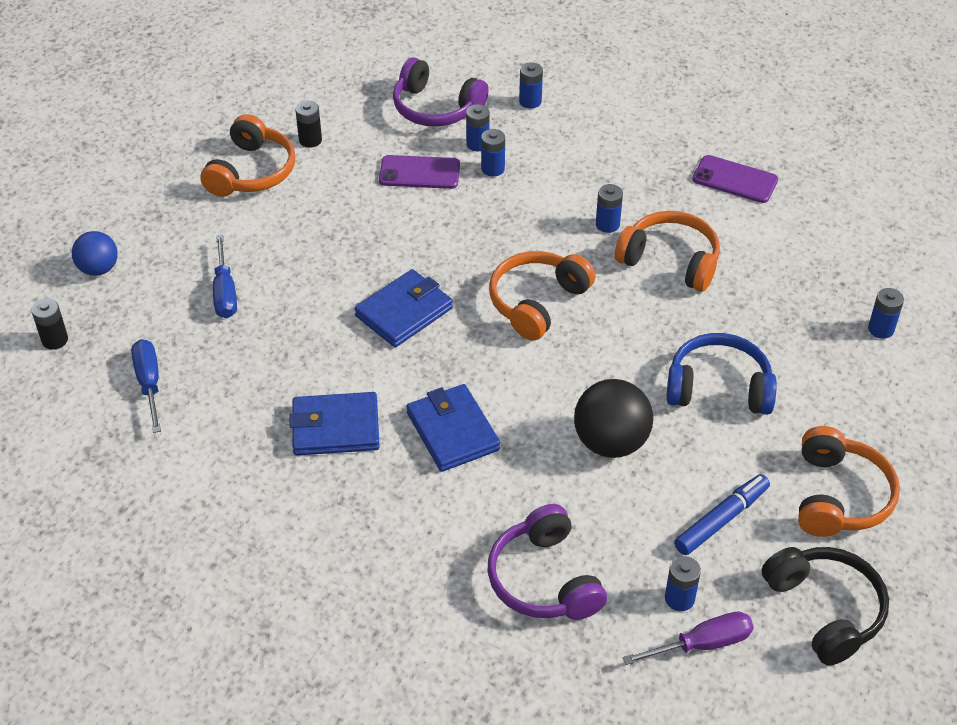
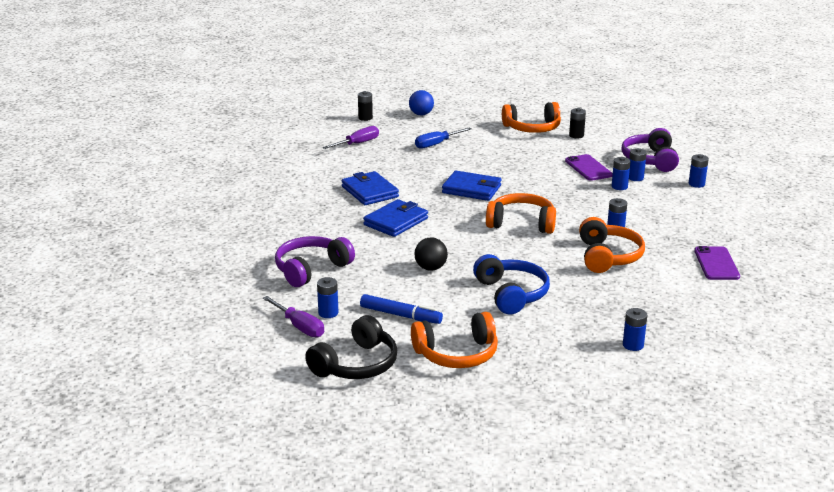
camera: 65 degrees right, 20 degrees down
(149, 383) = (358, 143): blue screwdriver -> purple screwdriver
(610, 442) = (430, 268): black ball -> black ball, size x0.63

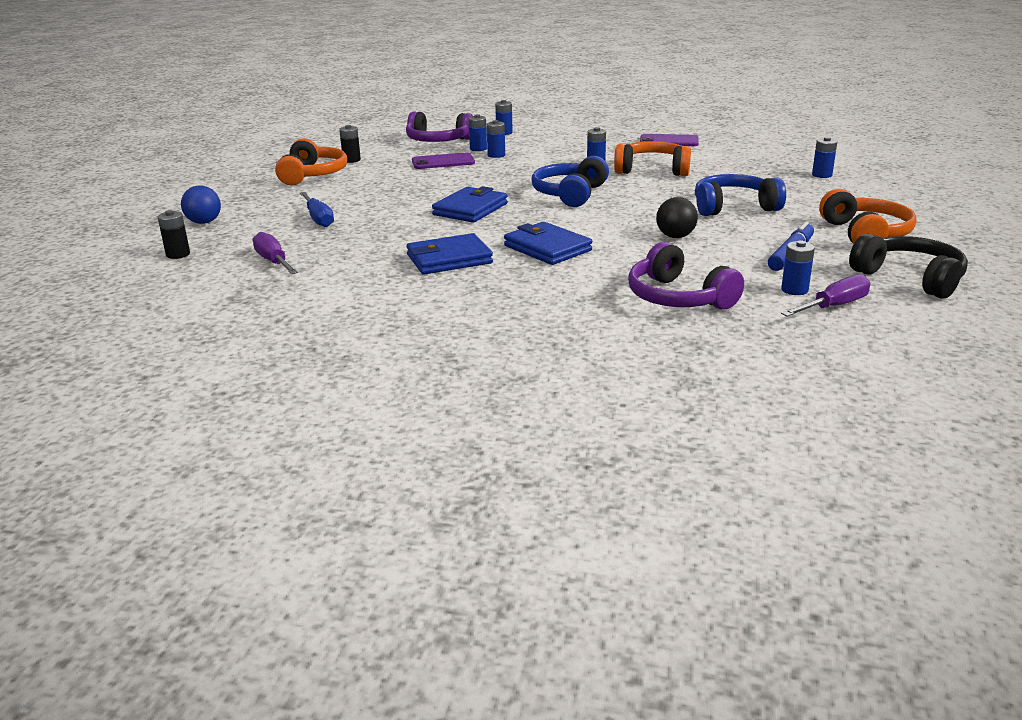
camera: 80 degrees left, 0 degrees up
(521, 223) = (569, 194): orange headphones -> blue headphones

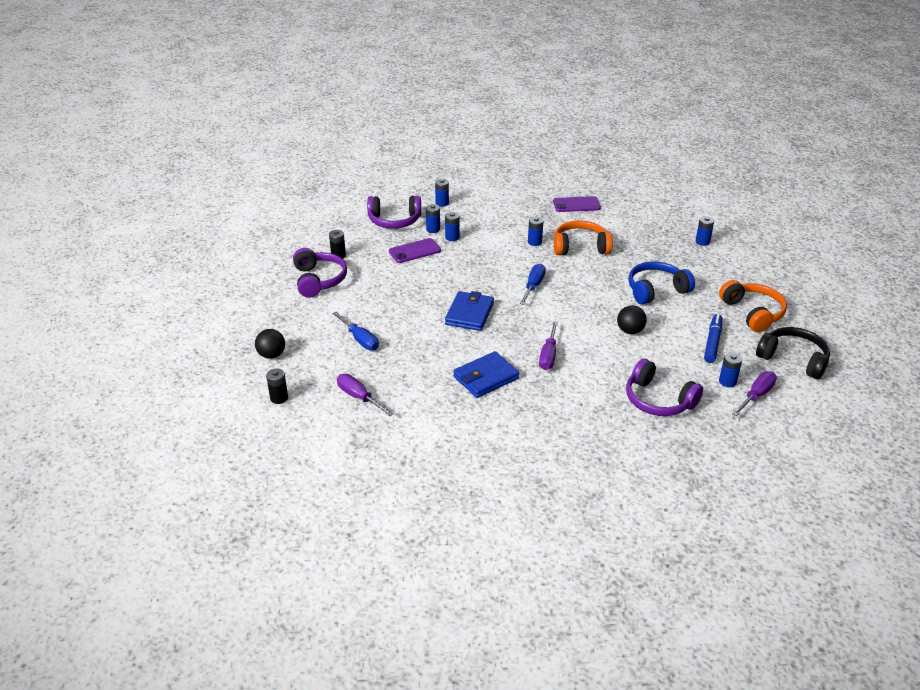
camera: 15 degrees left, 10 degrees up
(204, 222) = (271, 355): blue ball -> black ball
(313, 175) = (319, 280): orange headphones -> purple headphones
(547, 248) = (548, 356): blue wallet -> purple screwdriver
(569, 194) = (533, 286): blue headphones -> blue screwdriver

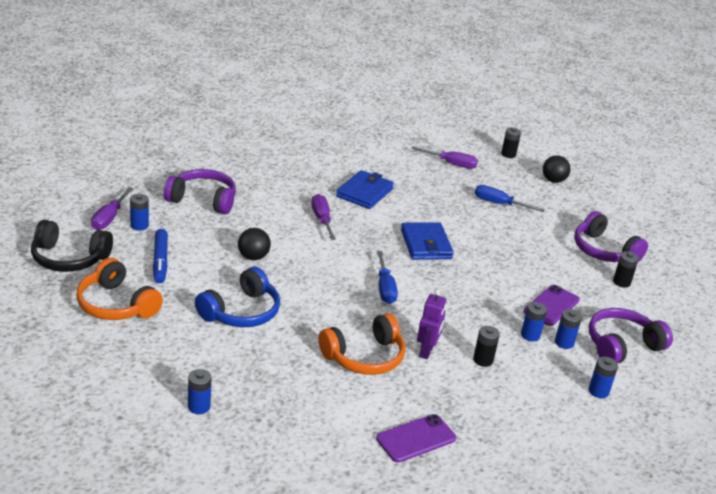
camera: 150 degrees right, 5 degrees down
(500, 231) = (483, 360): none -> black battery
(534, 242) = (426, 351): blue battery -> purple robot

